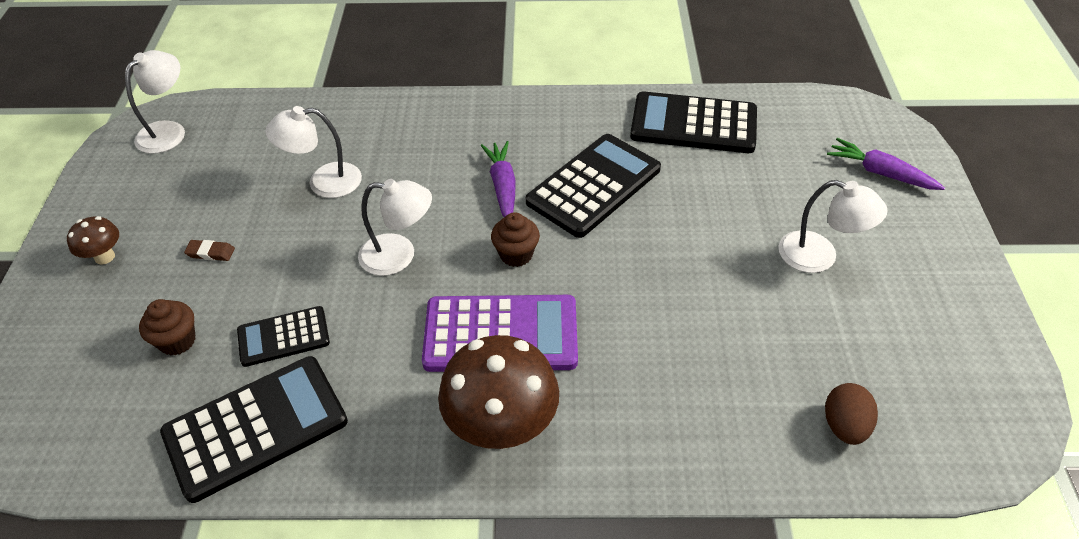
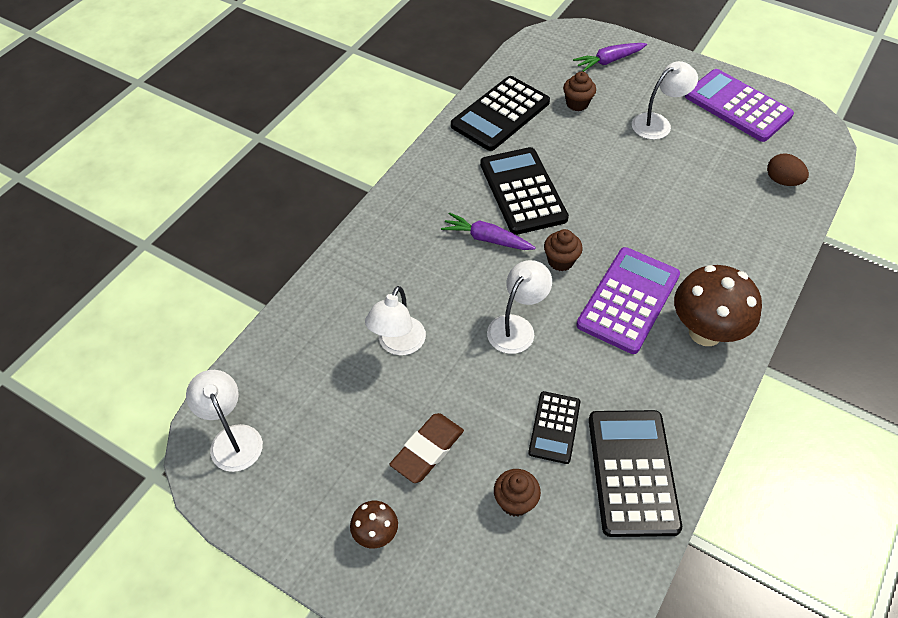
camera: 60 degrees left, 5 degrees up
(210, 253) = (427, 450): brown eraser -> brown eraser, size x1.93
(775, 175) = (577, 104): none -> brown cupcake
(942, 325) = (737, 106): none -> purple calculator

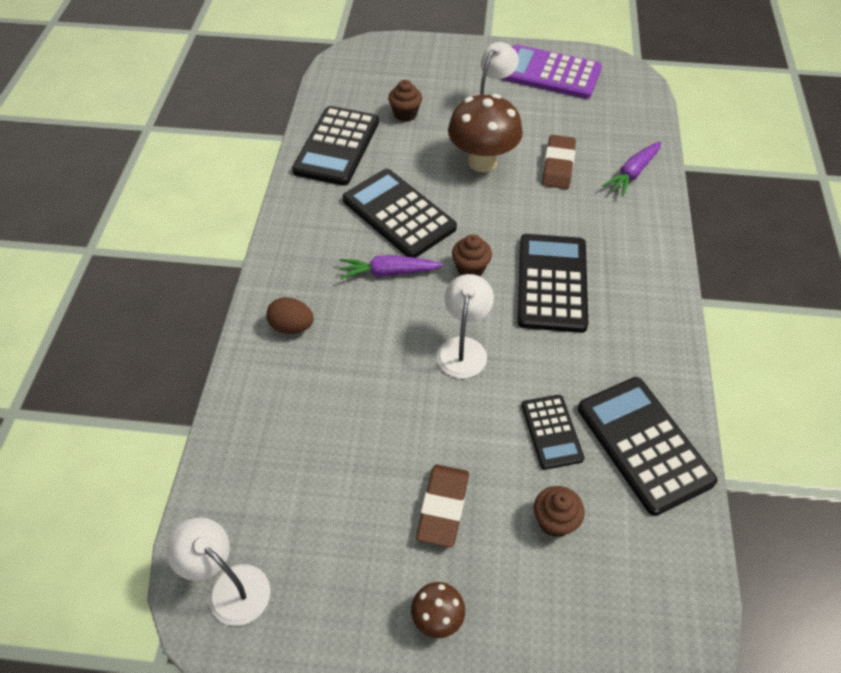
camera: 25 degrees left, 0 degrees up
(398, 344) = (356, 412): white lamp -> none
(608, 61) = (413, 66): purple carrot -> purple carrot (632, 173)
(628, 300) = (552, 283): purple calculator -> black calculator
(695, 196) = (558, 165): none -> brown eraser
(705, 332) = (634, 287): brown mushroom -> brown mushroom (482, 162)
(782, 181) = (623, 128): brown egg -> brown egg (292, 326)

